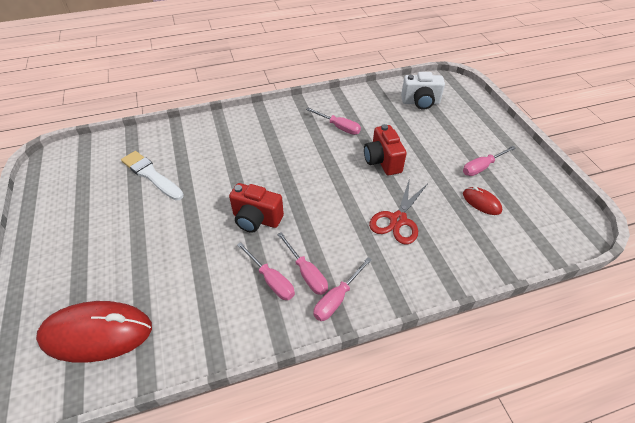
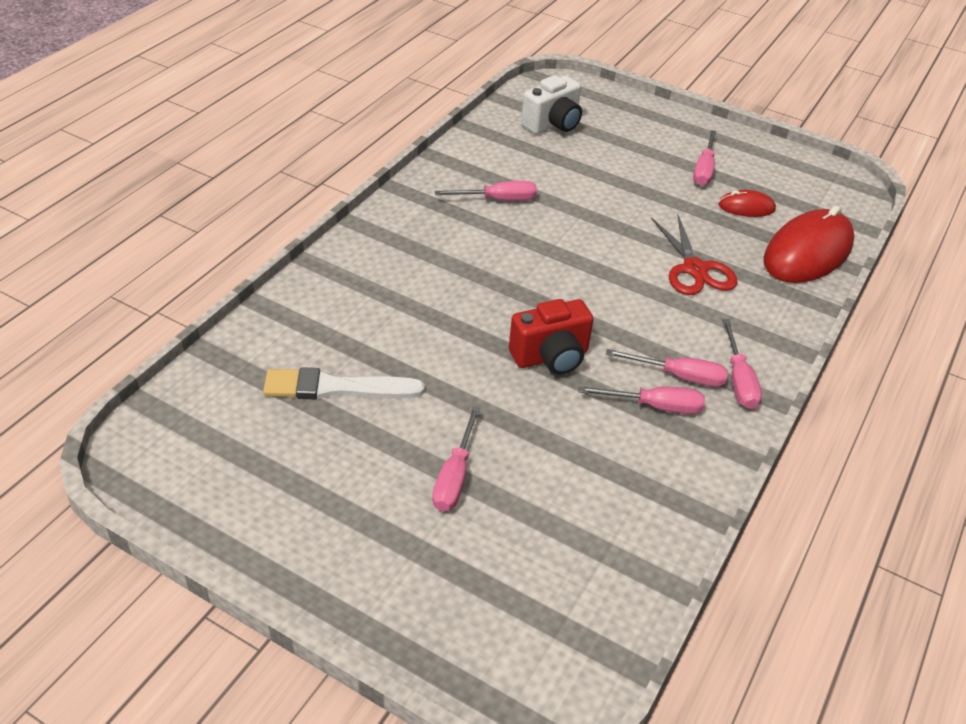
camera: 45 degrees left, 5 degrees down
(97, 333) = (549, 588): red mouse -> red mouse (807, 252)
(137, 247) = (454, 476): none -> pink screwdriver
(382, 161) = (600, 215): red camera -> none

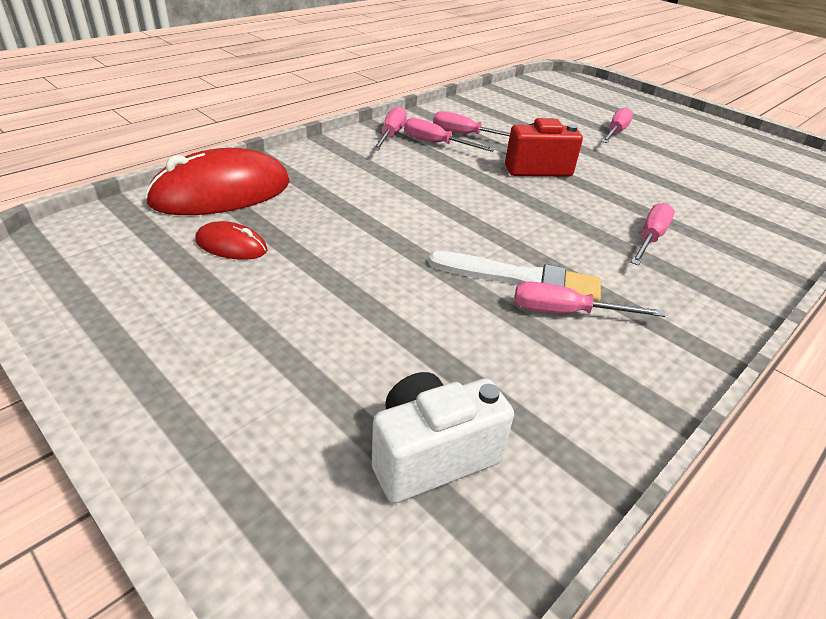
camera: 165 degrees left, 5 degrees down
(336, 388) = (714, 180): white brush -> white brush (521, 279)
(695, 269) = (360, 200): red scissors -> none
(704, 170) = (229, 306): pink screwdriver -> pink screwdriver (650, 238)

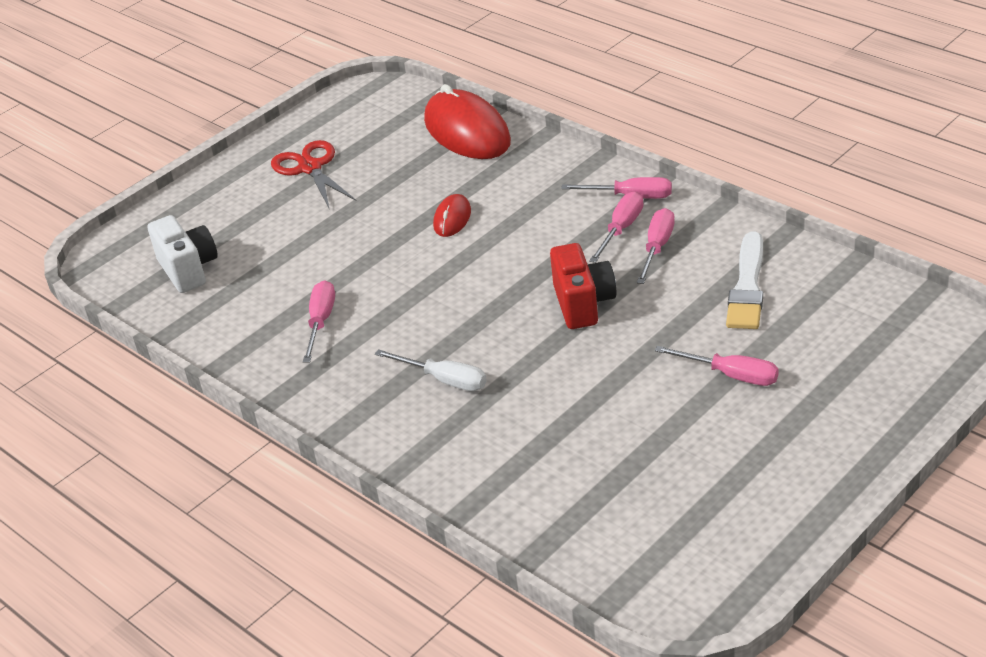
camera: 95 degrees right, 0 degrees up
(210, 310) = (310, 168): none -> red scissors
(231, 245) = (388, 156): red mouse -> red mouse (452, 218)
(521, 279) = (363, 298): white brush -> white brush (747, 286)
(650, 238) = (444, 380): pink screwdriver -> white screwdriver

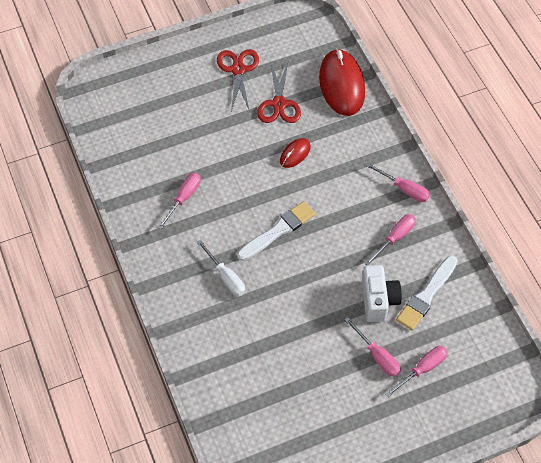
camera: 20 degrees right, 20 degrees up
(188, 270) = (133, 120): white camera -> white camera (378, 300)
(393, 179) = (279, 104): none -> red scissors
(486, 302) = (278, 230): none -> white brush
(583, 304) = (329, 260): red camera -> none
(621, 229) = (383, 213): pink screwdriver -> pink screwdriver (422, 369)

